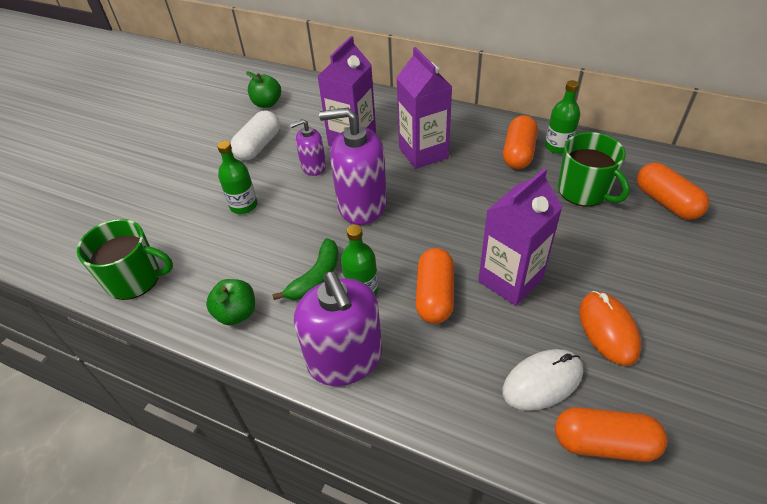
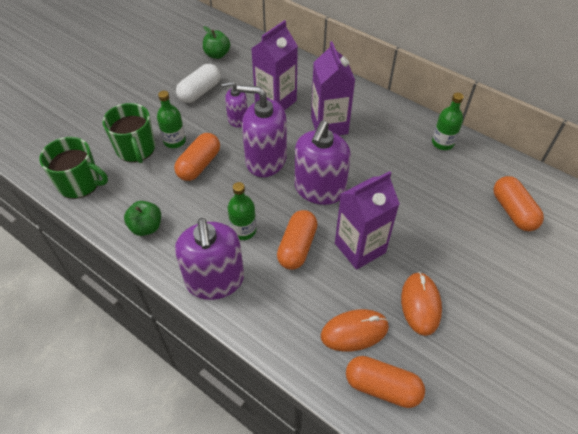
camera: 10 degrees right, 5 degrees up
(316, 277) = (212, 212): green banana -> none
(437, 224) = (319, 189): none -> purple soap dispenser
(518, 153) = (407, 142): orange capsule -> orange capsule (199, 165)
(542, 381) = (354, 331): white mouse -> orange mouse
(584, 191) = (448, 187): green mug -> green mug (136, 149)

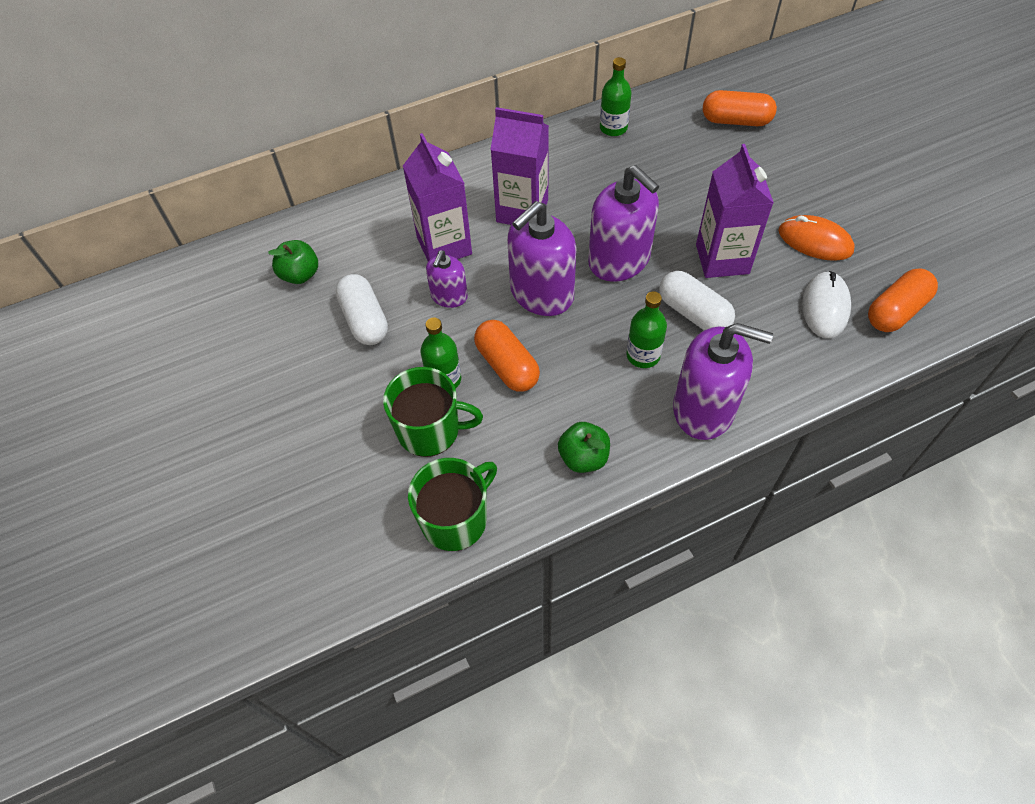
camera: 60 degrees left, 5 degrees up
(297, 247) = (693, 313): orange capsule -> white capsule
(354, 331) = (825, 307): orange mouse -> white mouse

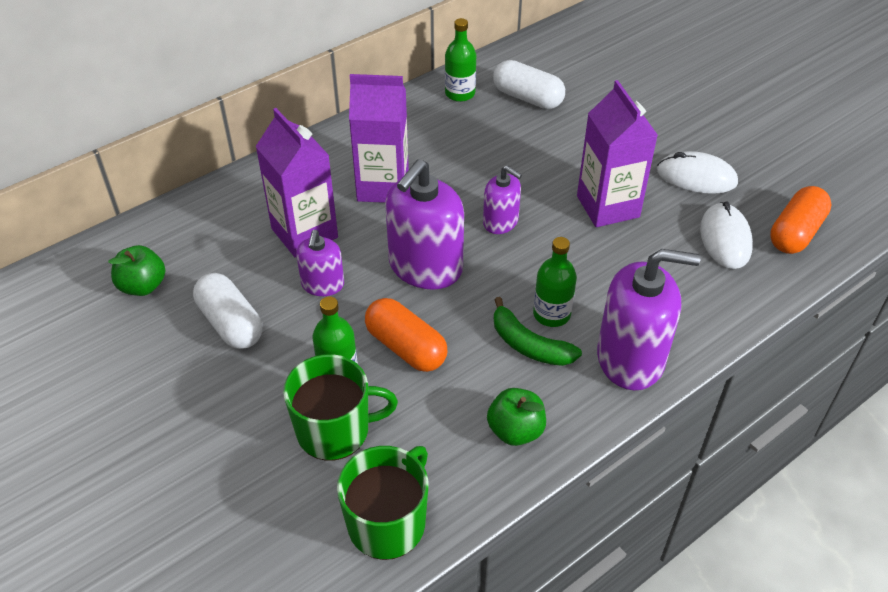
camera: 15 degrees left, 10 degrees down
(615, 381) = (529, 345): none -> green banana
(619, 260) = (500, 222): purple soap dispenser -> purple soap dispenser, size x0.55
(693, 313) = (593, 264): white capsule -> white capsule (527, 98)
(736, 121) = (584, 73): orange capsule -> none
(815, 241) = (696, 177): orange mouse -> white mouse

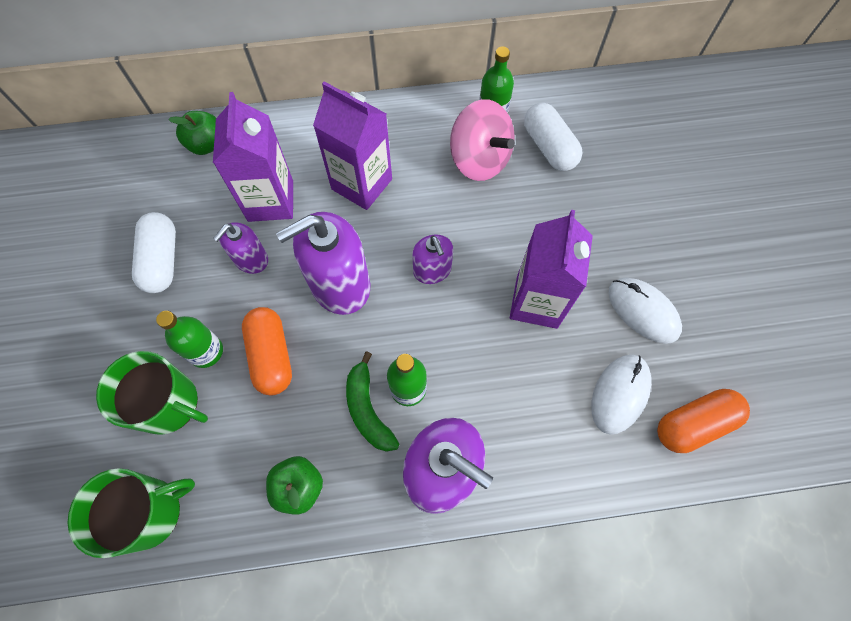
camera: 30 degrees right, 20 degrees up
(143, 286) = (125, 191): green apple -> green apple (206, 145)
(475, 128) = (479, 160): none -> pink spinning top

